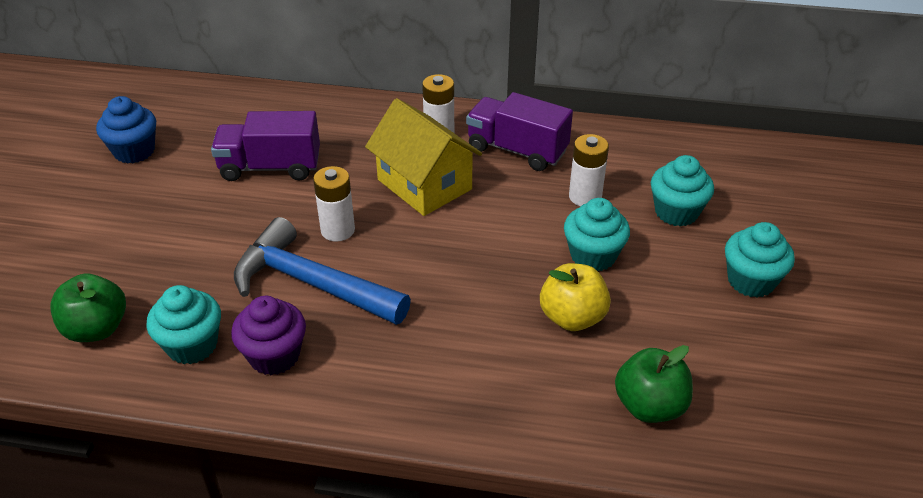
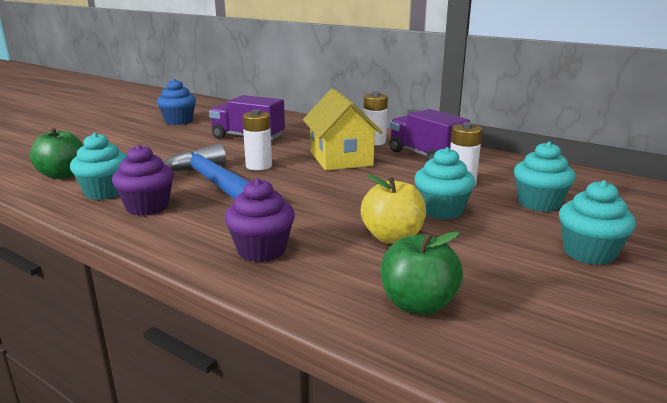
camera: 25 degrees right, 20 degrees down
(462, 384) = (261, 250): none -> purple cupcake

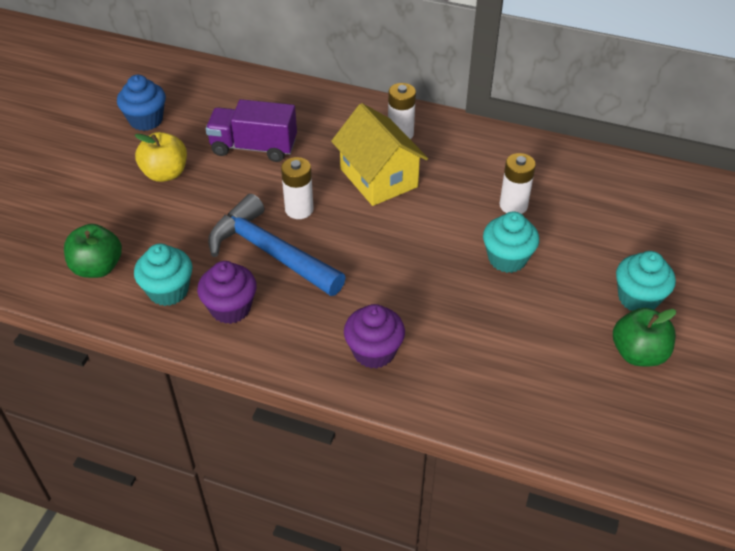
camera: 15 degrees left, 25 degrees up
(392, 237) = (477, 309): yellow apple -> yellow apple (165, 173)
(418, 304) = (522, 391): green apple -> green apple (638, 353)
(425, 156) = (464, 156): purple truck -> none
(539, 203) = (589, 229): turquoise cupcake -> none

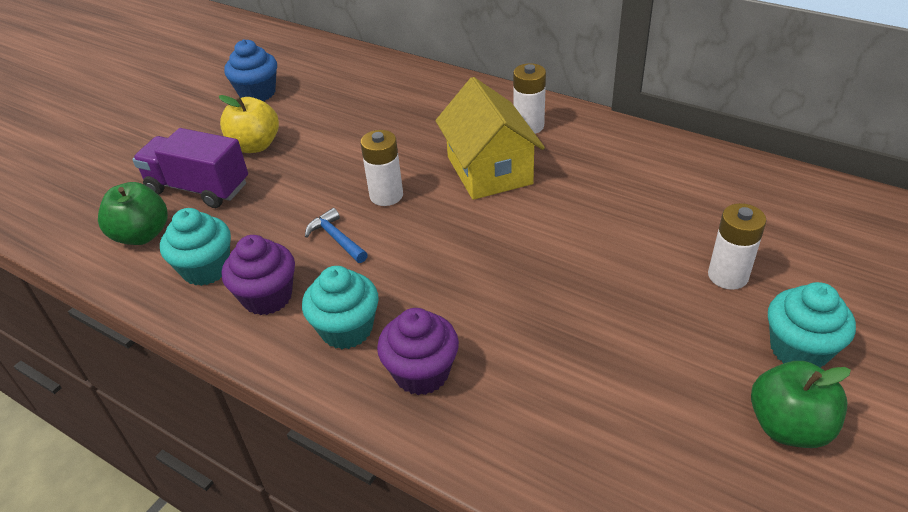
camera: 15 degrees right, 5 degrees down
(254, 147) = (359, 127): purple truck -> purple truck (198, 188)
(269, 252) = (336, 238): blue hammer -> blue hammer, size x0.44
(507, 258) = (625, 277): turquoise cupcake -> turquoise cupcake (346, 329)
(513, 205) = (647, 215): white battery -> white battery (728, 276)

